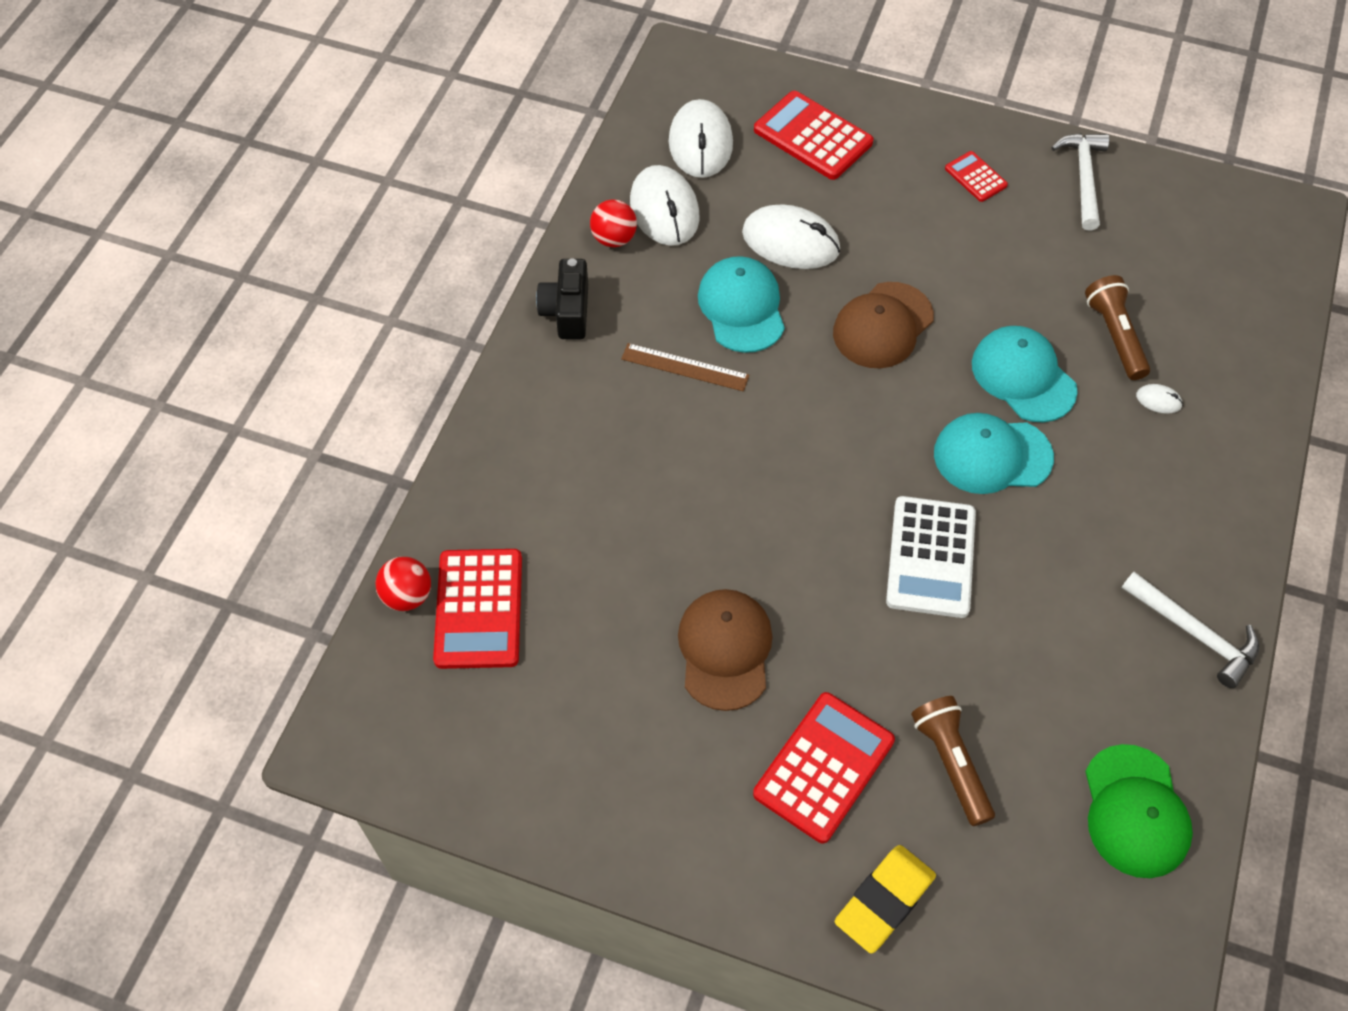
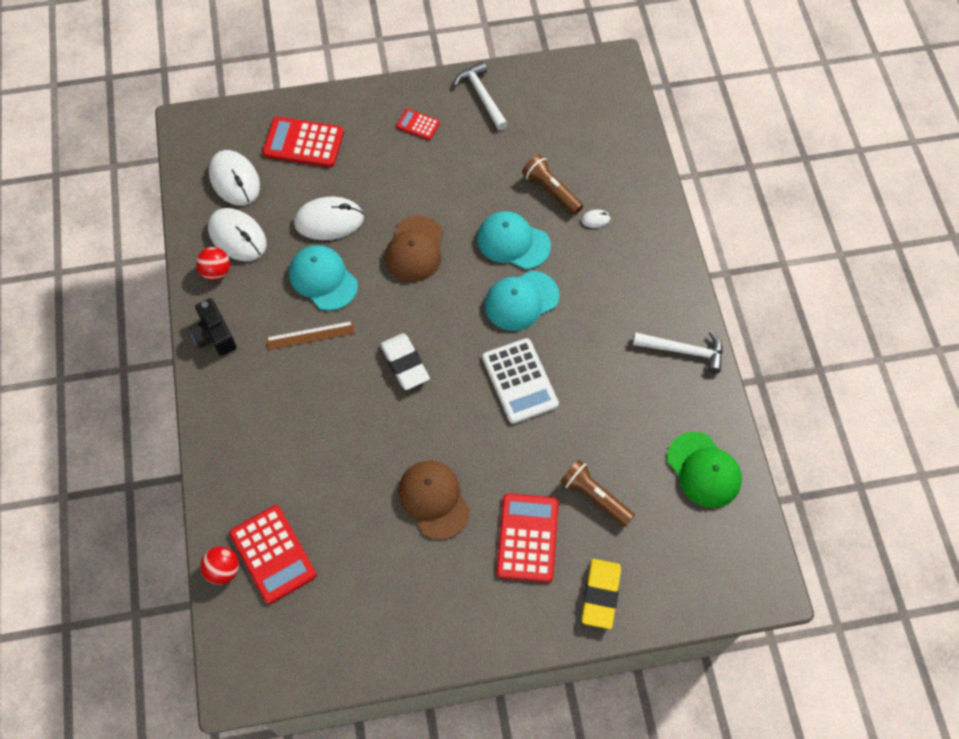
camera: 30 degrees left, 5 degrees up
(786, 460) = (404, 364): none -> white eraser

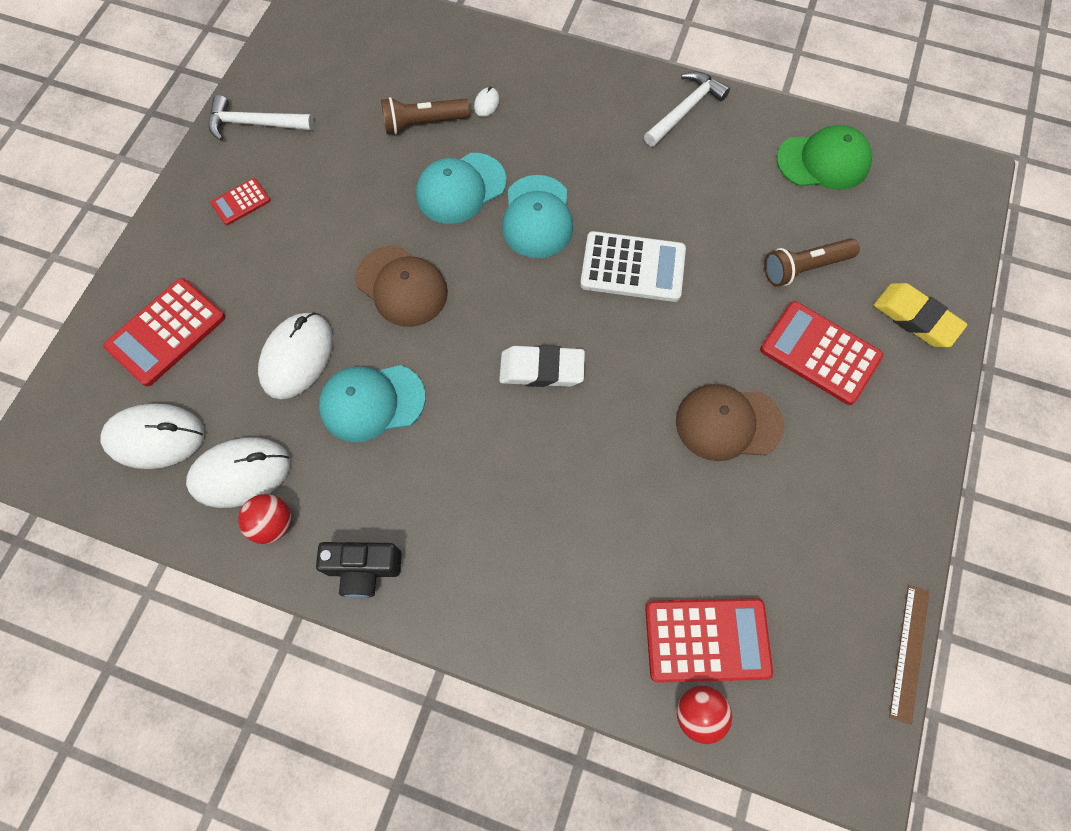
camera: 60 degrees left, 5 degrees up
(310, 335) = (439, 454): brown ruler -> brown ruler (909, 652)

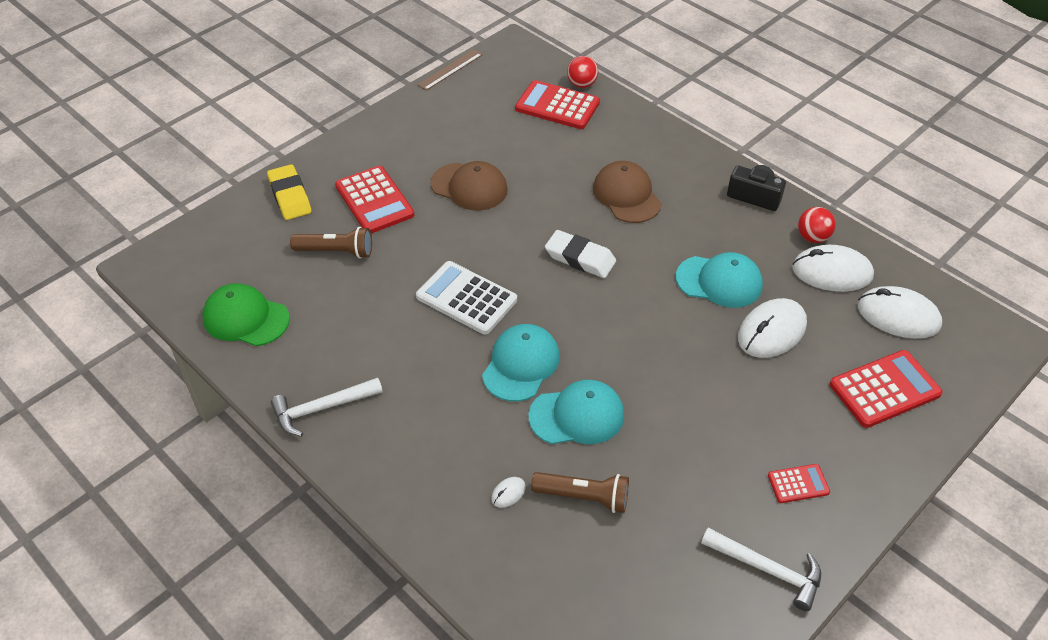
camera: 155 degrees left, 20 degrees down
(402, 286) = (665, 352): brown cap -> brown cap (626, 195)

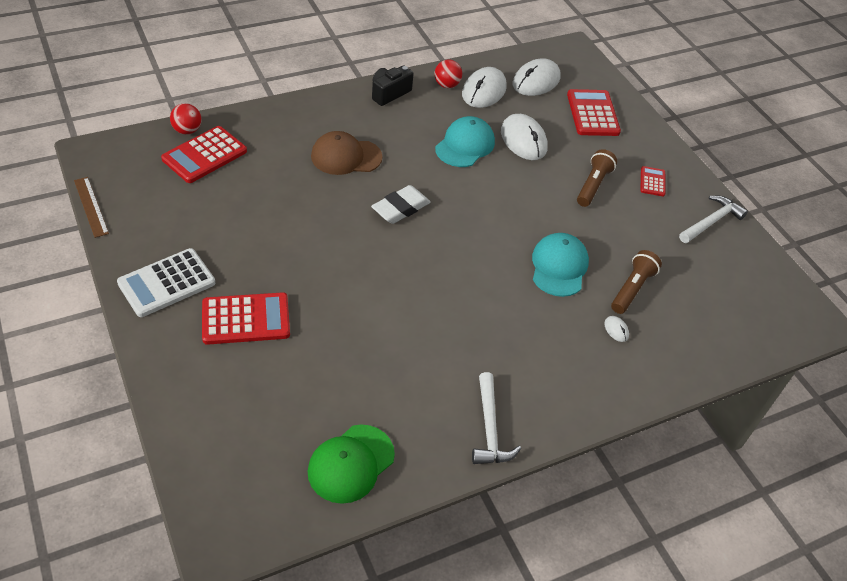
camera: 75 degrees left, 0 degrees up
(290, 196) = (194, 385): yellow eraser -> none
(336, 251) = (299, 367): brown flashlight -> brown flashlight (593, 185)
(466, 298) = (409, 292): white calculator -> white calculator (166, 283)
(469, 187) = (272, 247): brown cap -> none
(521, 365) = (496, 281): turquoise cap -> none

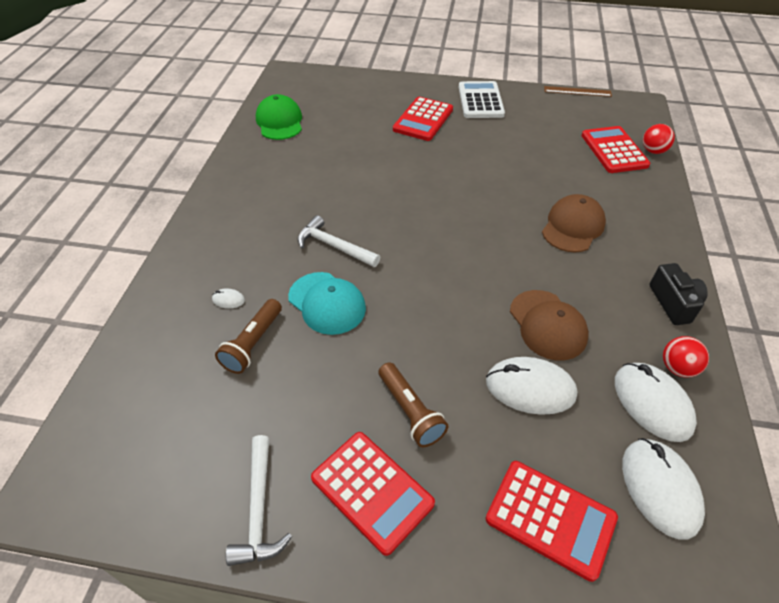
camera: 130 degrees right, 0 degrees up
(401, 208) = (480, 232): white eraser -> none
(465, 145) = (547, 325): turquoise cap -> brown cap
(490, 428) = (236, 182): white hammer -> white hammer (334, 246)
(632, 289) = (253, 343): brown flashlight -> brown flashlight turned 45 degrees clockwise
(652, 182) = (372, 491): red calculator -> red calculator, size x1.89

